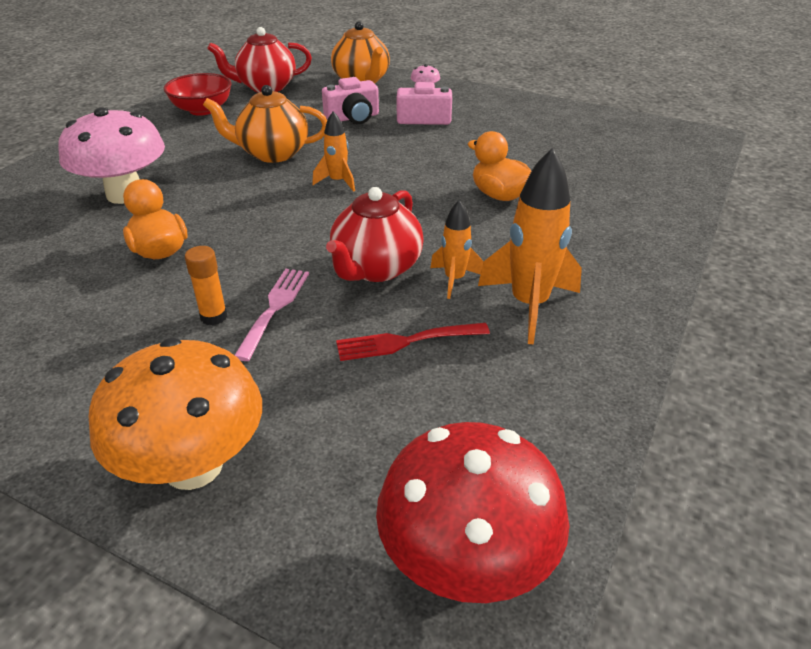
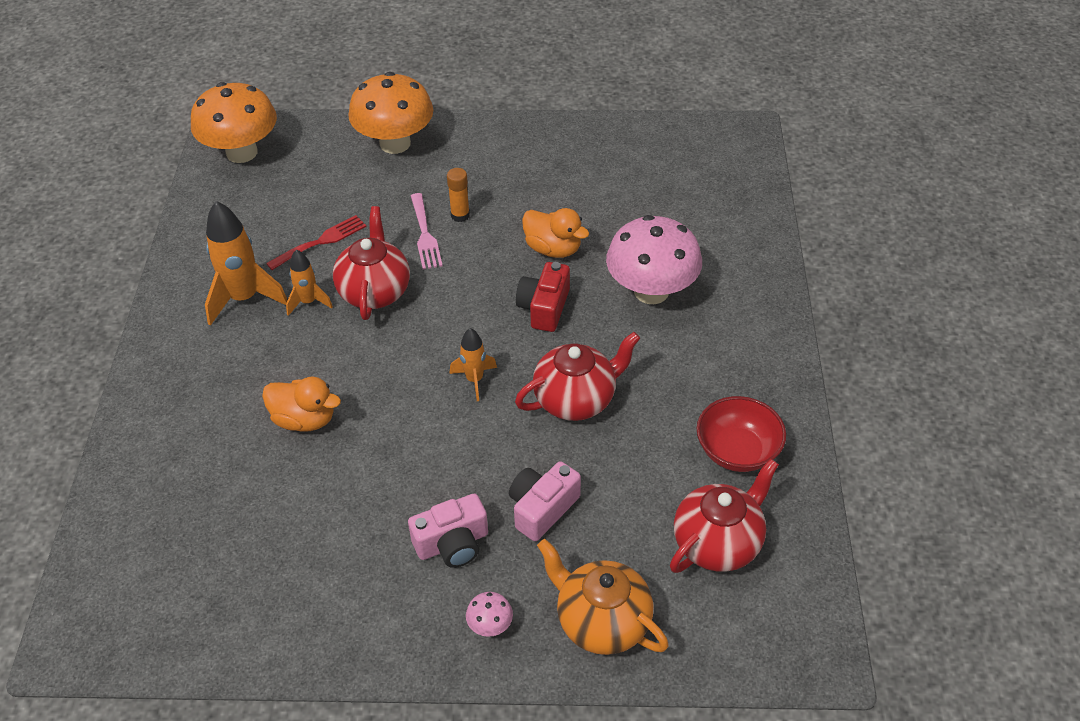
camera: 155 degrees right, 10 degrees up
(228, 209) = (544, 307): none -> red camera
(272, 153) = (576, 399): orange teapot -> red teapot
(466, 561) = (242, 152): red mushroom -> orange mushroom

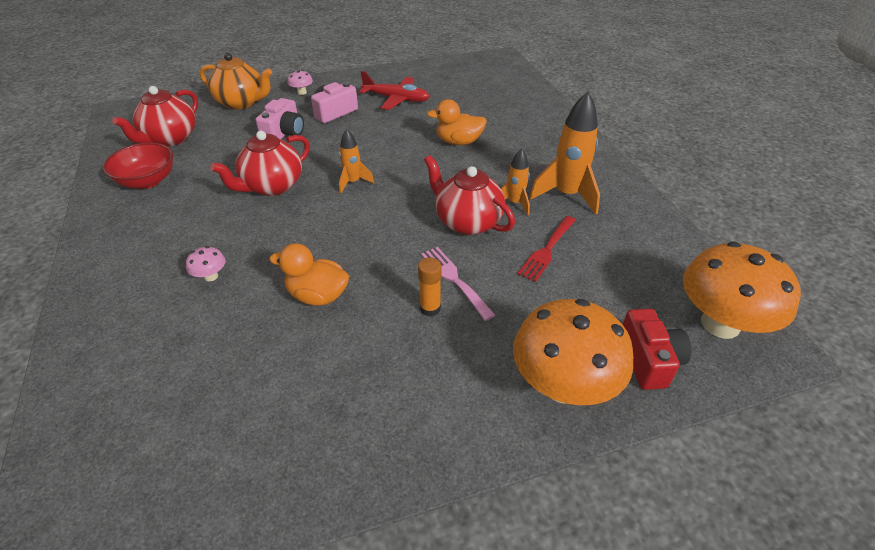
camera: 160 degrees right, 5 degrees down
(337, 553) = (396, 99): none -> red plane
(375, 291) = (467, 222): red teapot -> red teapot turned 150 degrees clockwise
(544, 307) = (313, 241): red camera -> red camera (649, 360)
(651, 291) = (211, 276): pink mushroom -> pink mushroom, size x0.40

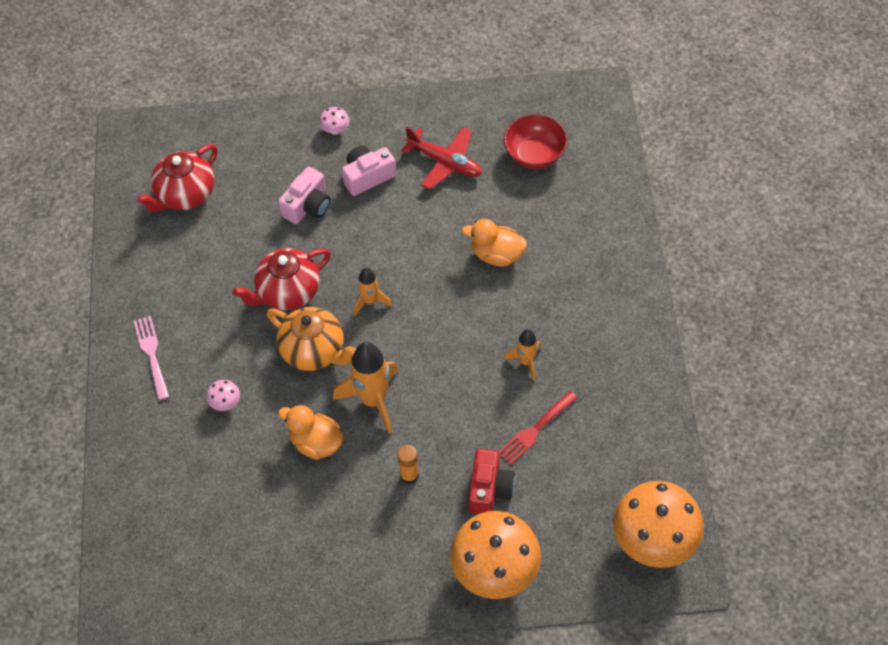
camera: 15 degrees right, 15 degrees up
(147, 181) = (165, 262): red bowl -> red bowl (534, 154)
(241, 102) = (264, 139): orange teapot -> orange teapot (314, 351)
(454, 279) = (439, 448): pink fork -> pink fork (151, 354)
(467, 222) = (471, 379): red teapot -> none
(566, 195) = (584, 360): orange rocket -> orange rocket (373, 400)
(649, 360) = (574, 562): red camera -> red camera (489, 489)

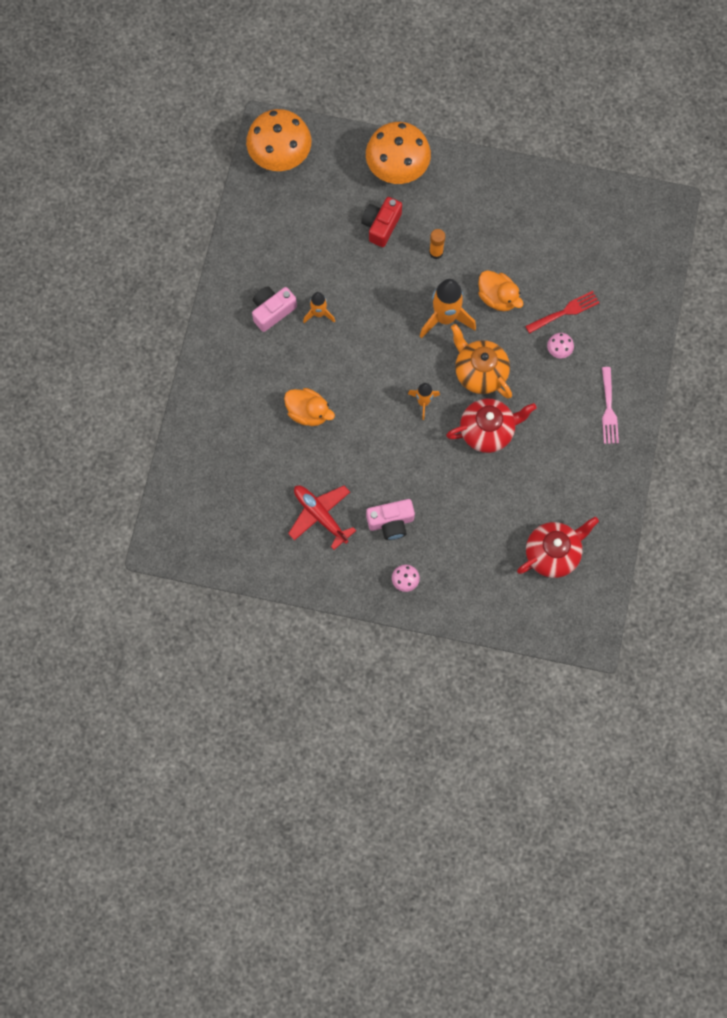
camera: 165 degrees left, 15 degrees up
(308, 206) = (450, 508): pink camera -> pink camera (272, 311)
(534, 154) = (241, 499): red bowl -> none
(535, 430) = (332, 259): red fork -> red fork (565, 311)

